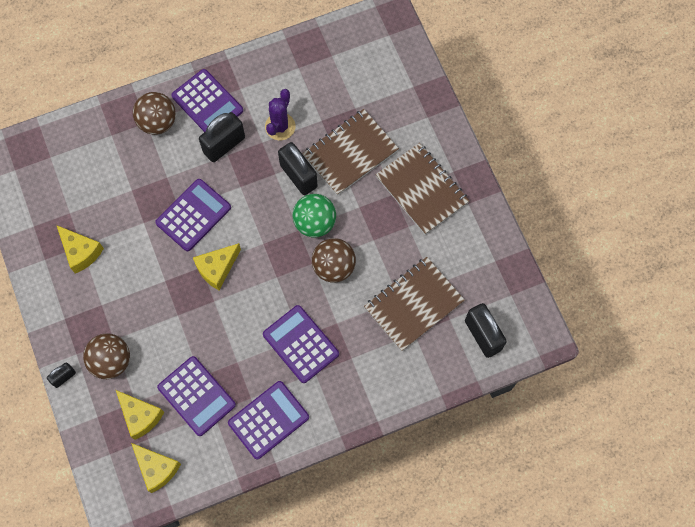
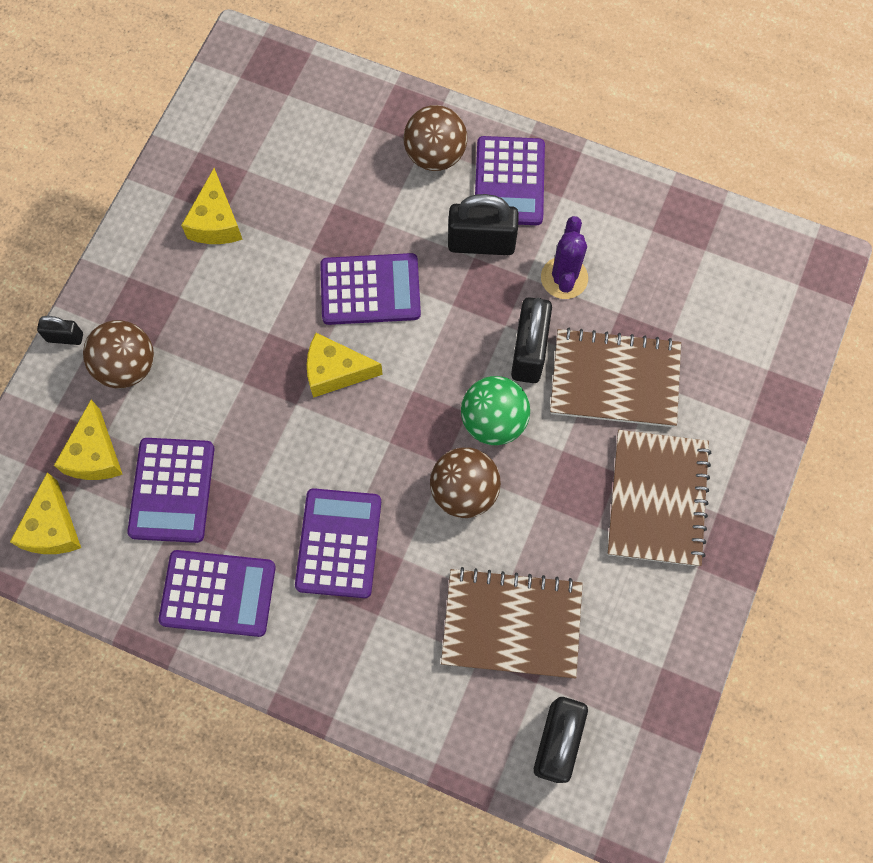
camera: 45 degrees right, 0 degrees up
(280, 126) = (564, 278): purple cactus -> purple cactus turned 60 degrees counterclockwise

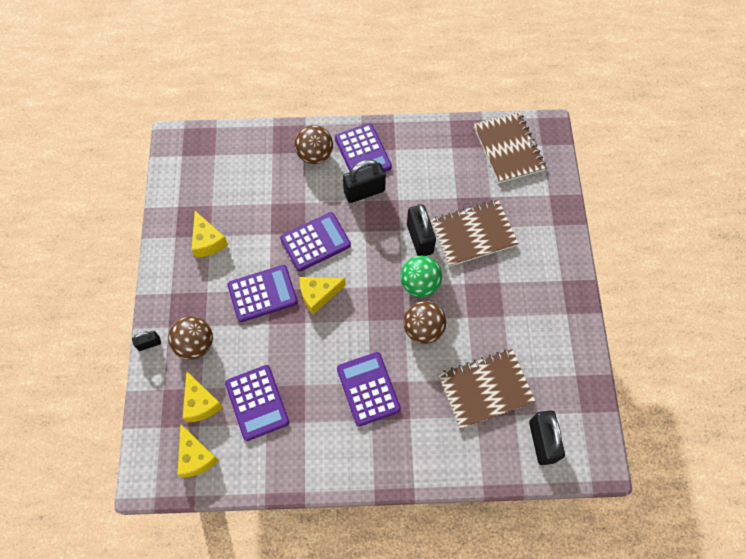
camera: 25 degrees left, 5 degrees down
(218, 593) = (313, 448): purple calculator -> purple calculator (262, 293)
(564, 278) = (418, 191): purple cactus -> none
(657, 499) = (527, 287): brown notebook -> brown notebook (508, 149)

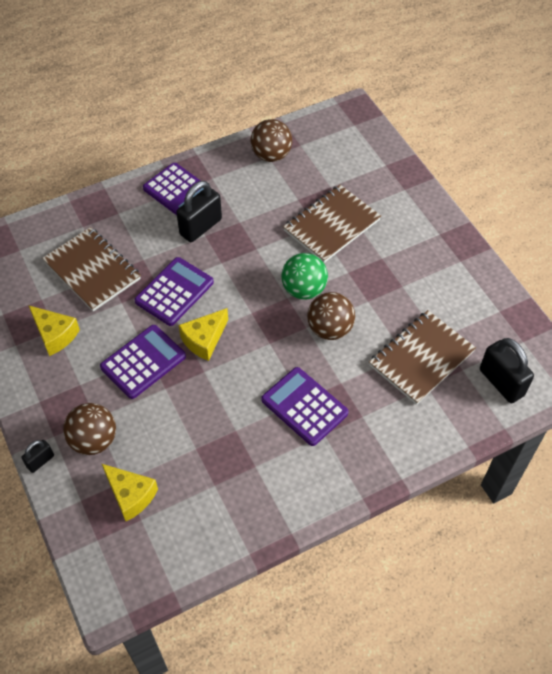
camera: 25 degrees left, 10 degrees down
(196, 456) = (154, 551): yellow cheese -> none
(257, 402) = (193, 469): purple calculator -> none
(315, 155) = (130, 212): brown ball -> brown ball (271, 155)
(419, 239) = (281, 249): black padlock -> none
(508, 149) = (324, 139): brown notebook -> brown notebook (92, 270)

